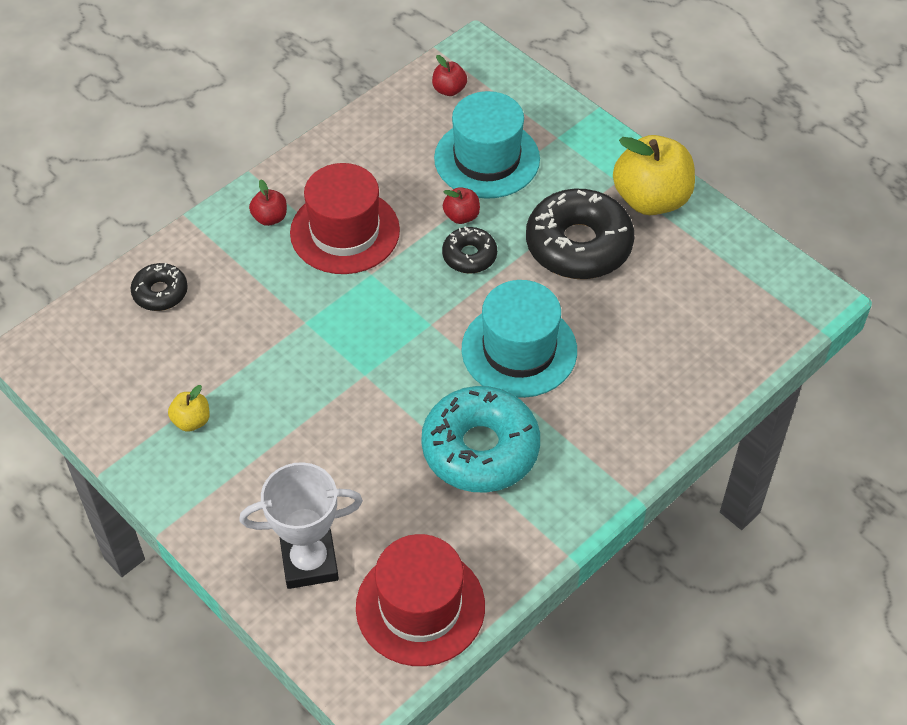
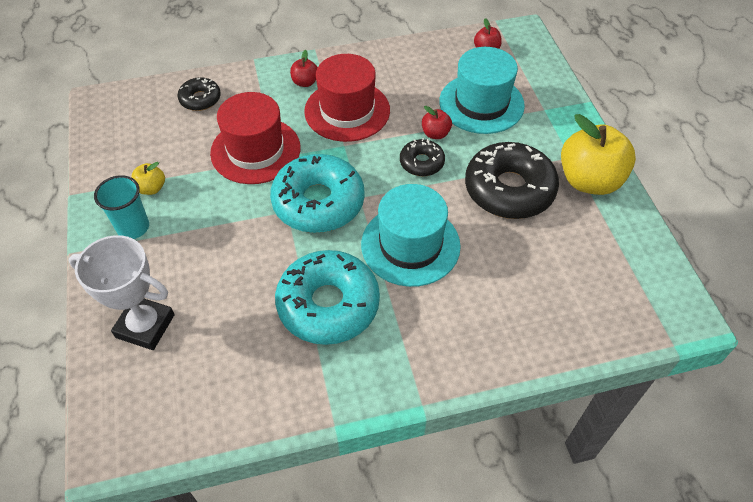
camera: 30 degrees right, 0 degrees up
(208, 472) = (133, 227): none -> turquoise cup
(391, 350) = (318, 202): none -> turquoise donut
(420, 606) = (193, 404): red hat -> red hat (255, 150)

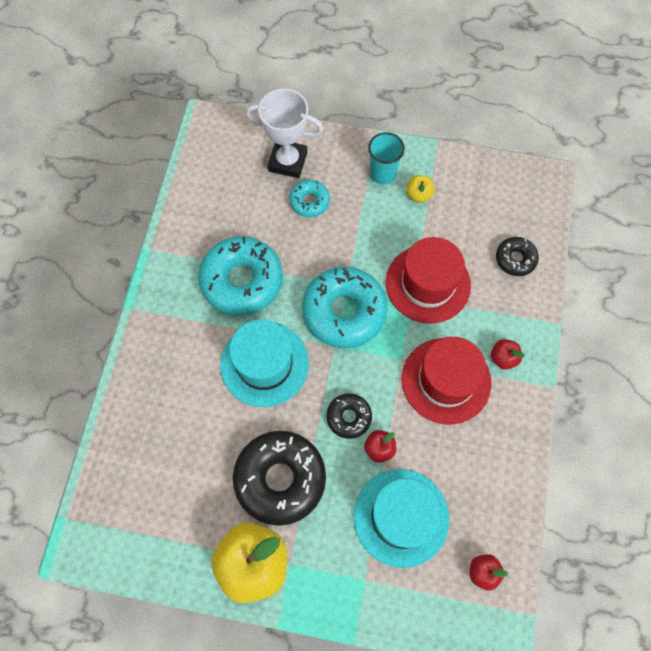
camera: 115 degrees right, 15 degrees up
(145, 326) = (288, 161): white trophy -> white trophy turned 60 degrees clockwise
(196, 281) = (309, 201): none -> turquoise donut

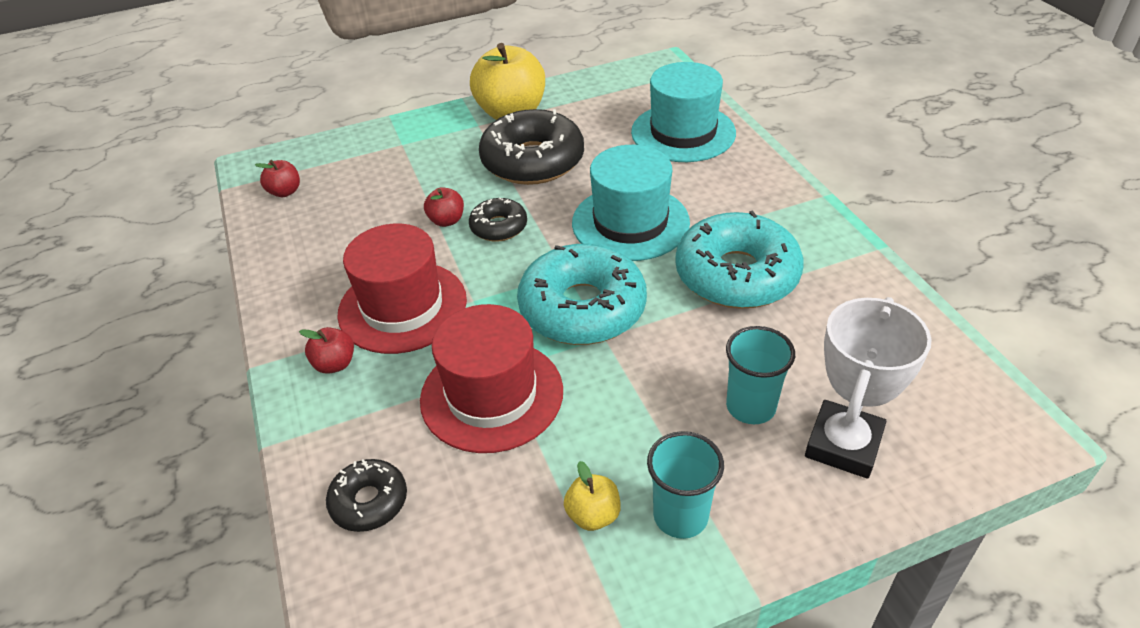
camera: 150 degrees right, 25 degrees down
(288, 161) = (843, 444): white trophy -> white trophy turned 45 degrees counterclockwise
(309, 201) = (750, 406): turquoise donut -> turquoise cup
(401, 517) = (391, 189): turquoise hat -> turquoise hat (683, 132)

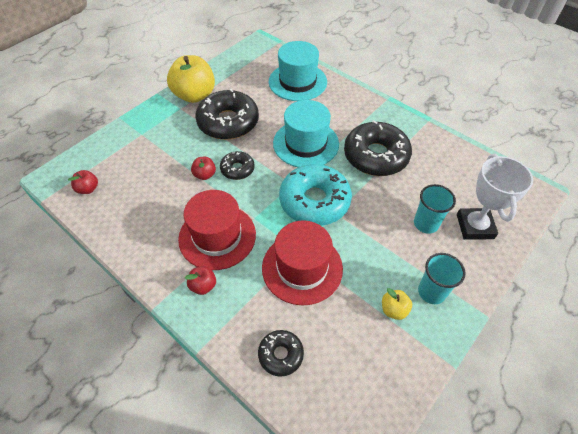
camera: 30 degrees left, 10 degrees up
(736, 275) = (376, 156): turquoise donut -> black donut

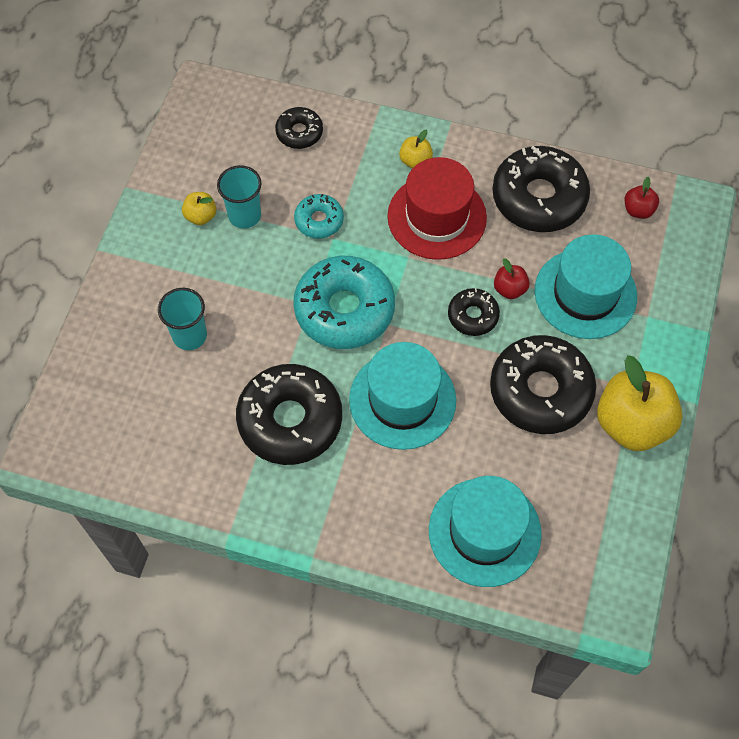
camera: 155 degrees right, 10 degrees up
(140, 221) = (539, 198): none -> black donut
(164, 156) = (585, 293): none -> turquoise hat
(203, 285) = (415, 161): red apple -> yellow apple
(302, 268) = (319, 220): red hat -> turquoise donut
(431, 292) = (164, 251): turquoise cup -> turquoise cup (244, 215)
(474, 226) = (125, 357): white trophy -> none

